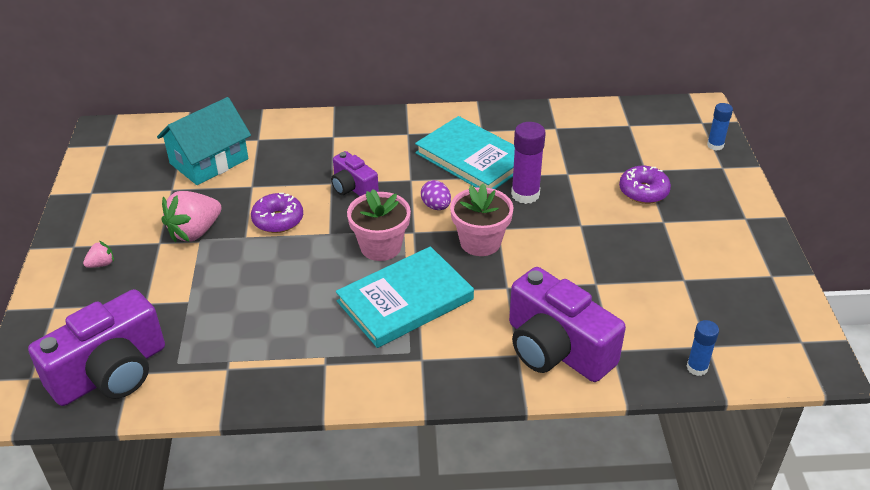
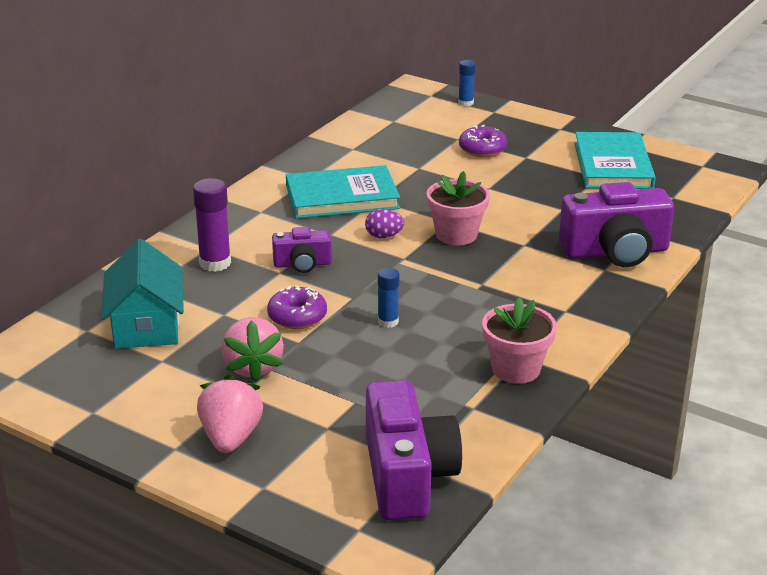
camera: 55 degrees left, 10 degrees down
(101, 264) = (230, 438): pink strawberry -> pink strawberry, size x2.09
(380, 247) = (404, 280): pink flower pot -> pink flower pot (516, 369)
(405, 300) = (487, 293): turquoise book -> turquoise book (613, 165)
(525, 194) = (422, 194): purple glue stick -> purple glue stick (215, 263)
(697, 367) = (689, 209): blue glue stick -> blue glue stick (388, 322)

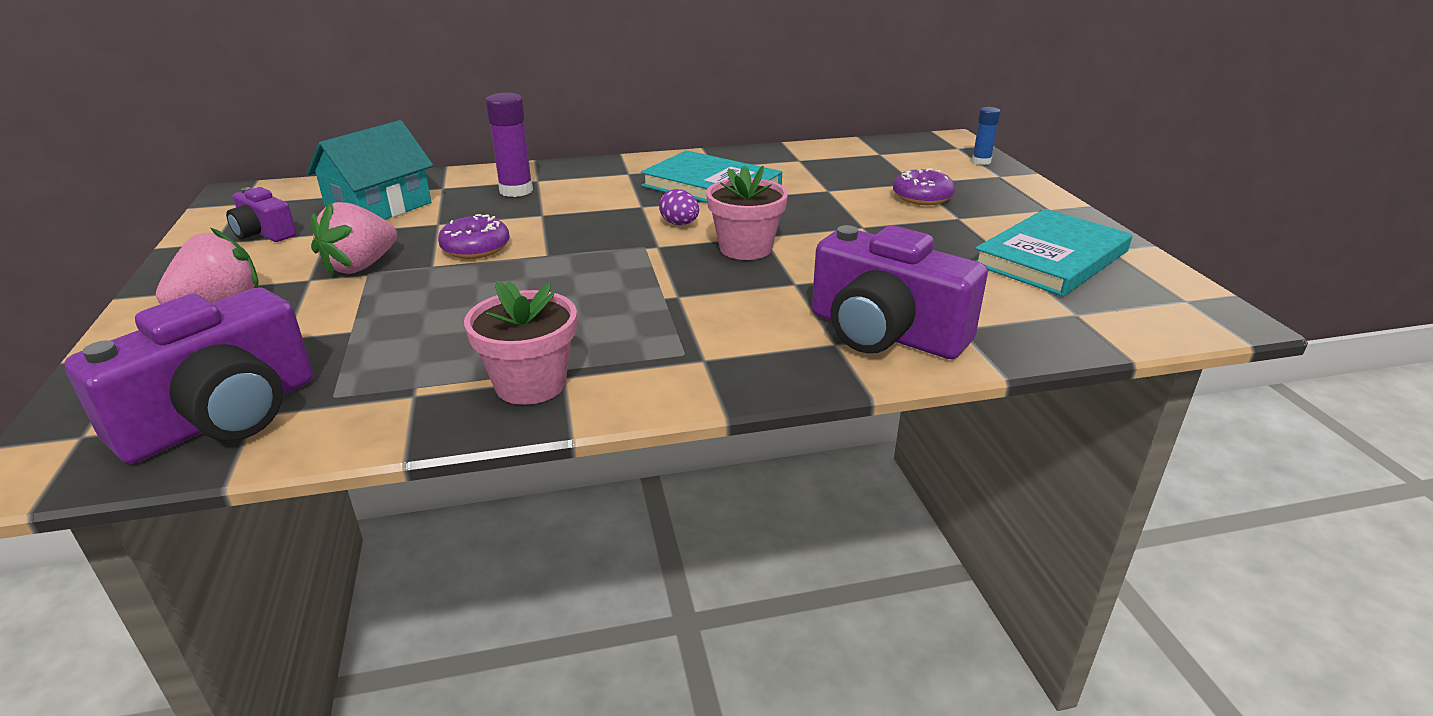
camera: 45 degrees right, 0 degrees up
(302, 264) = (570, 216): purple camera -> purple camera (264, 233)
(388, 322) = (527, 285): blue glue stick -> none

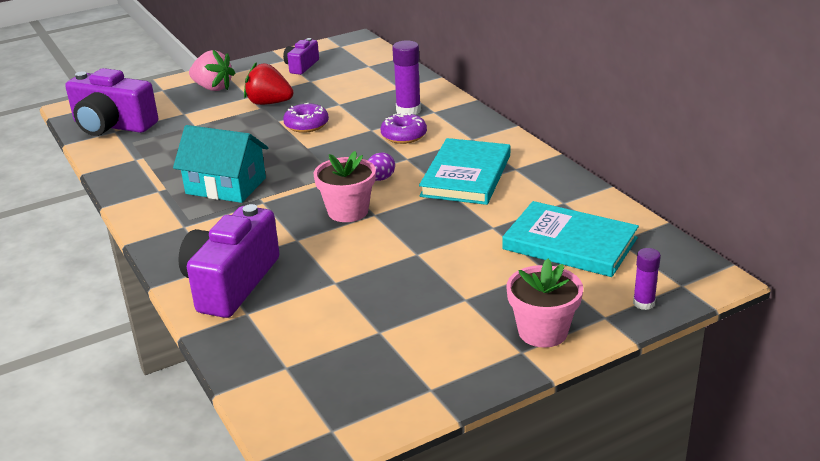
camera: 75 degrees right, 0 degrees up
(360, 266) = (269, 103): pink strawberry -> red strawberry
(379, 207) = (354, 81): turquoise house -> turquoise house (226, 186)
(530, 384) = (149, 184): pink flower pot -> pink flower pot (543, 332)
(922, 197) = (505, 276): purple donut -> purple donut (404, 136)
(981, 161) = (643, 303): blue glue stick -> purple glue stick
(1051, 258) = (394, 354): turquoise book -> turquoise book (570, 244)

